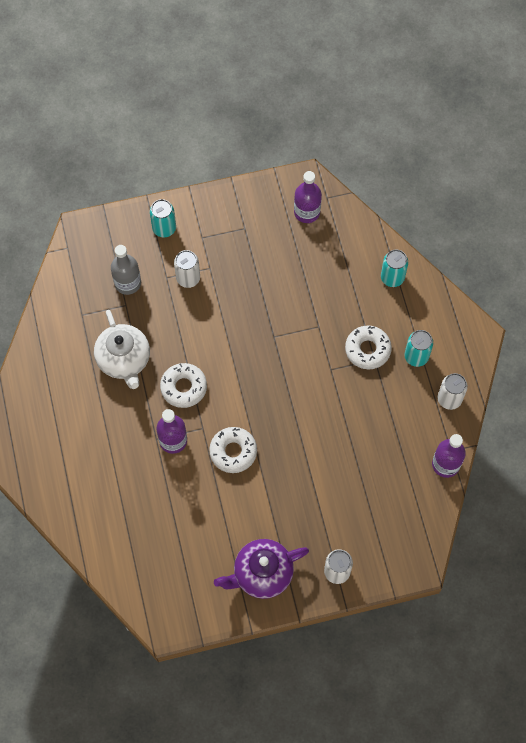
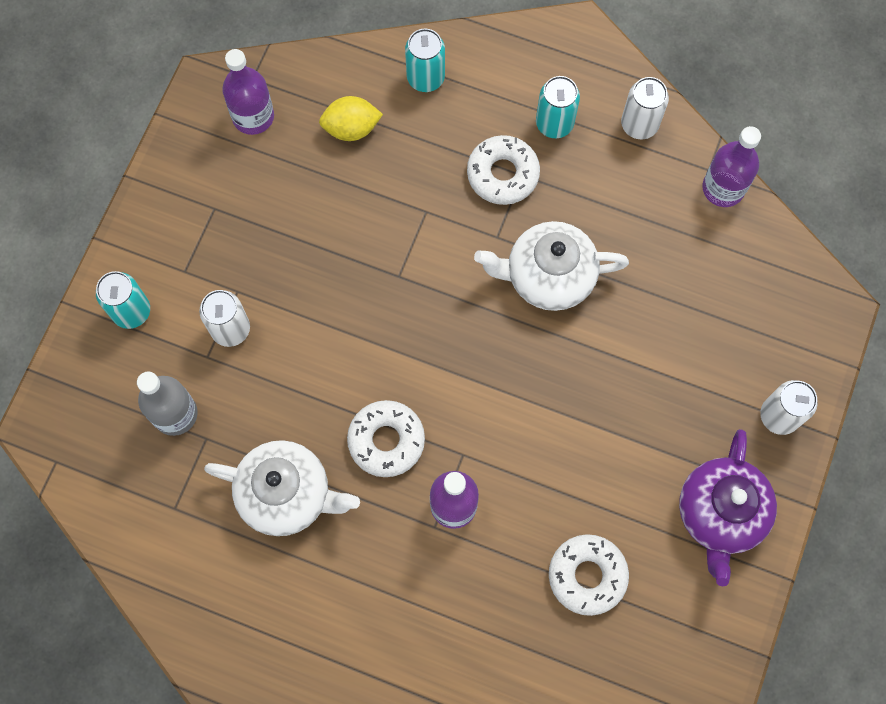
camera: 55 degrees left, 5 degrees up
(233, 452) = (525, 437): white donut -> white donut (587, 576)
(328, 408) = (548, 276): none -> white teapot
(336, 261) = (351, 128): none -> yellow lemon

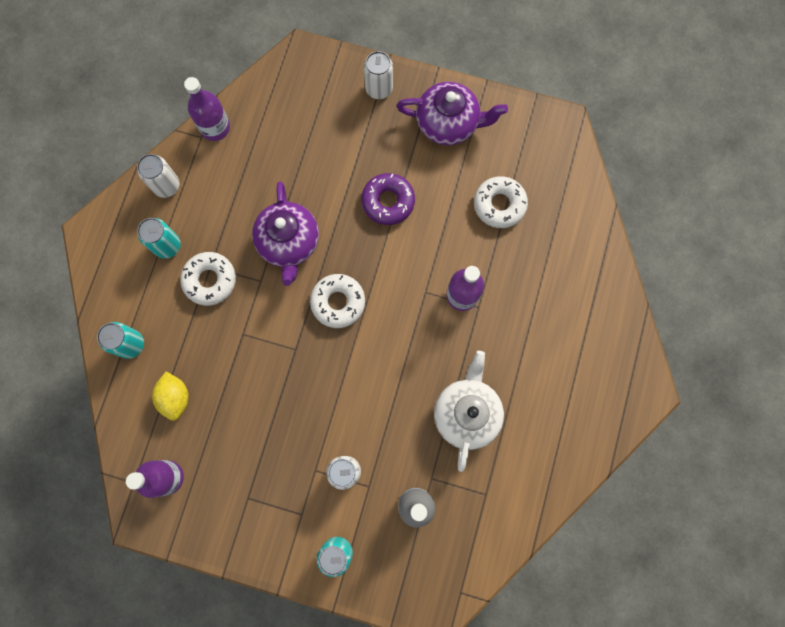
camera: 95 degrees left, 5 degrees up
(386, 441) = (420, 346): white donut -> white donut (338, 302)
(548, 276) = (289, 242): white teapot -> purple teapot
(601, 414) = (388, 201): none -> purple donut

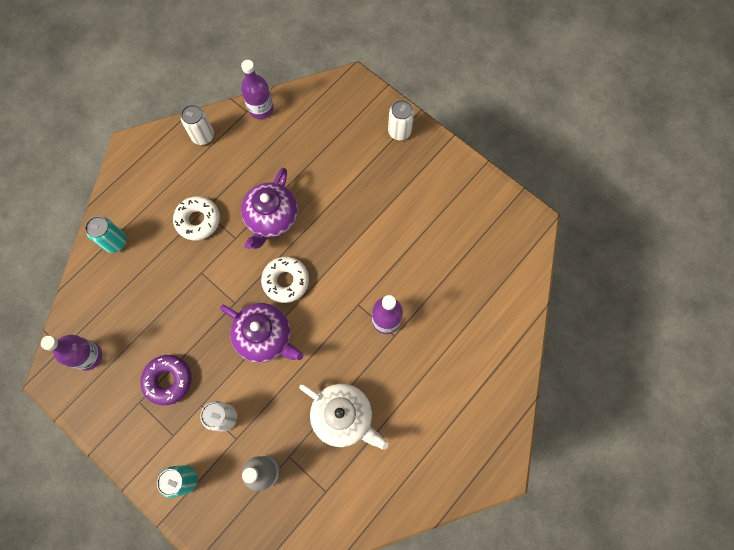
camera: 25 degrees right, 5 degrees down
(167, 246) = (180, 181): turquoise can -> none
(175, 397) = (126, 297): yellow lemon -> none
(388, 201) = (364, 220): purple donut -> purple donut (168, 380)
(448, 123) = (441, 181): purple teapot -> purple teapot (265, 337)
(466, 413) = (343, 417): white teapot -> white teapot turned 90 degrees clockwise
(499, 205) = (451, 262): white donut -> none

